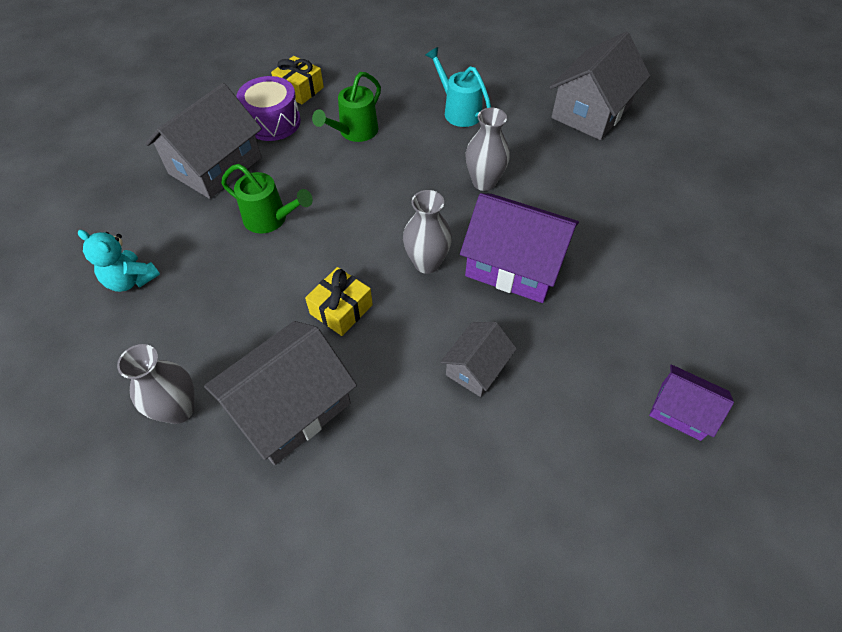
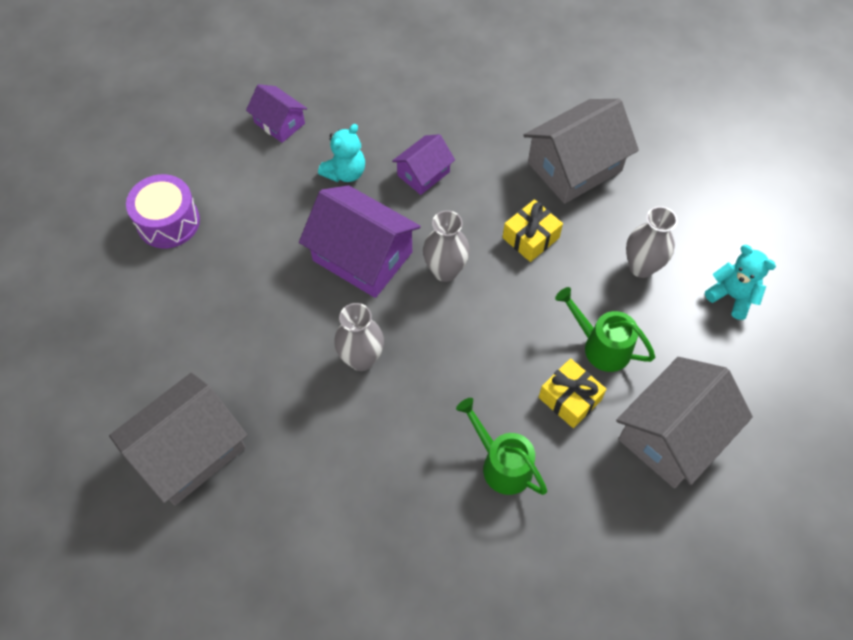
camera: 170 degrees left, 5 degrees up
(179, 409) = (662, 177): grey vase -> grey vase (641, 267)
(273, 122) = (607, 502): purple drum -> purple drum (168, 222)
(299, 89) = (573, 565): yellow gift -> yellow gift (569, 399)
(354, 132) = (501, 464): green watering can -> green watering can turned 90 degrees counterclockwise
(458, 111) = (360, 482): turquoise watering can -> none
(476, 367) = (423, 173): grey house -> purple house
(569, 354) = (345, 172): none -> turquoise teddy bear

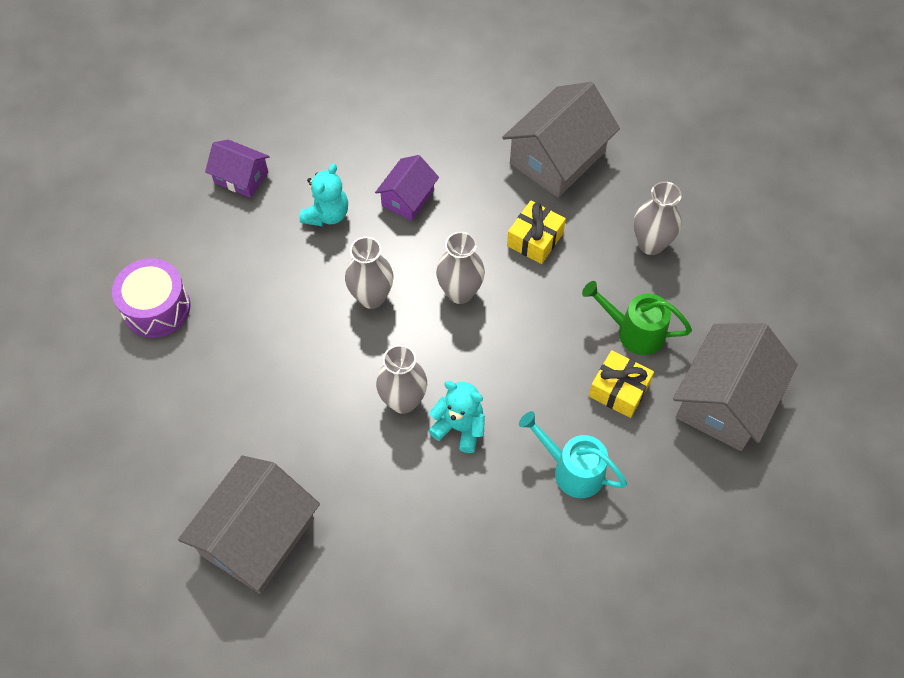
camera: 15 degrees left, 0 degrees up
(362, 256) = (371, 297): purple house -> grey vase
(501, 464) = (571, 469): green watering can -> turquoise watering can
(732, 296) = (744, 253): turquoise teddy bear -> turquoise teddy bear (459, 427)

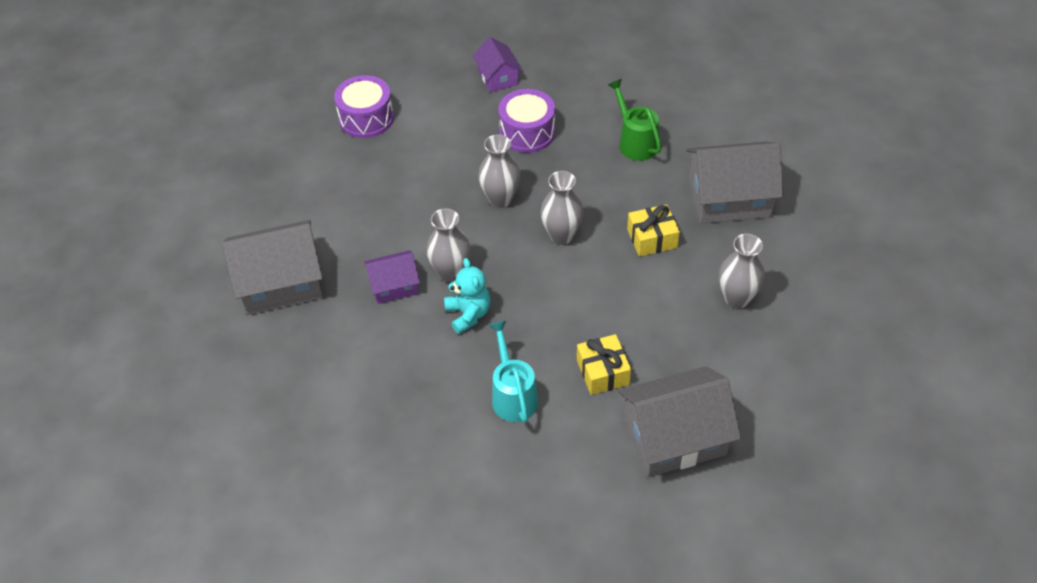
camera: 45 degrees right, 10 degrees down
(327, 214) = (527, 132): turquoise teddy bear -> purple drum
(408, 198) = (592, 156): purple house -> purple house (394, 285)
(633, 331) = (657, 344): green watering can -> green watering can (635, 142)

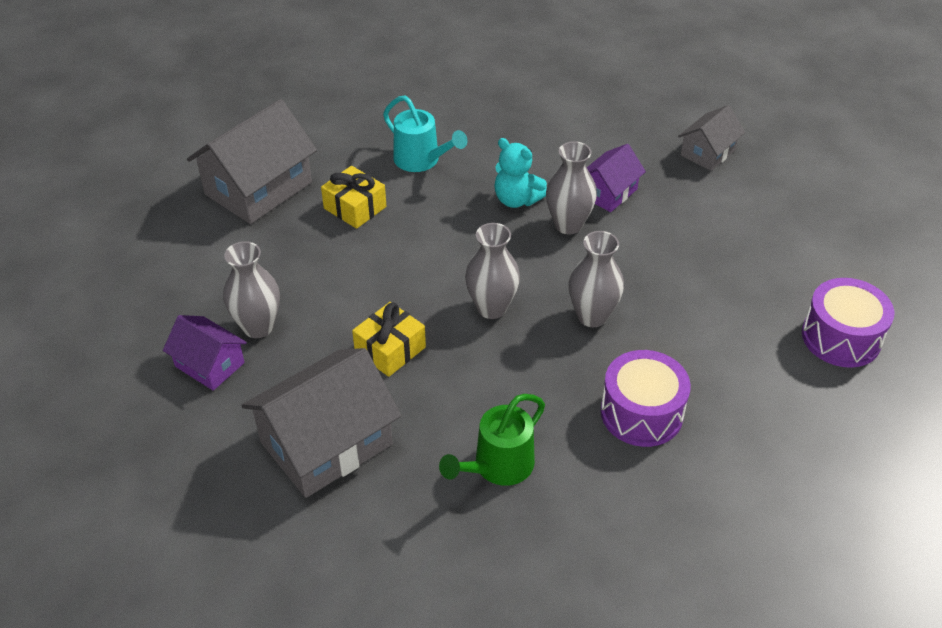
camera: 145 degrees right, 5 degrees down
(281, 283) = (707, 152): grey house -> grey house, size x0.56
(498, 77) = (759, 478): purple house -> purple house (209, 364)
(635, 142) = (497, 467): green watering can -> green watering can turned 105 degrees clockwise

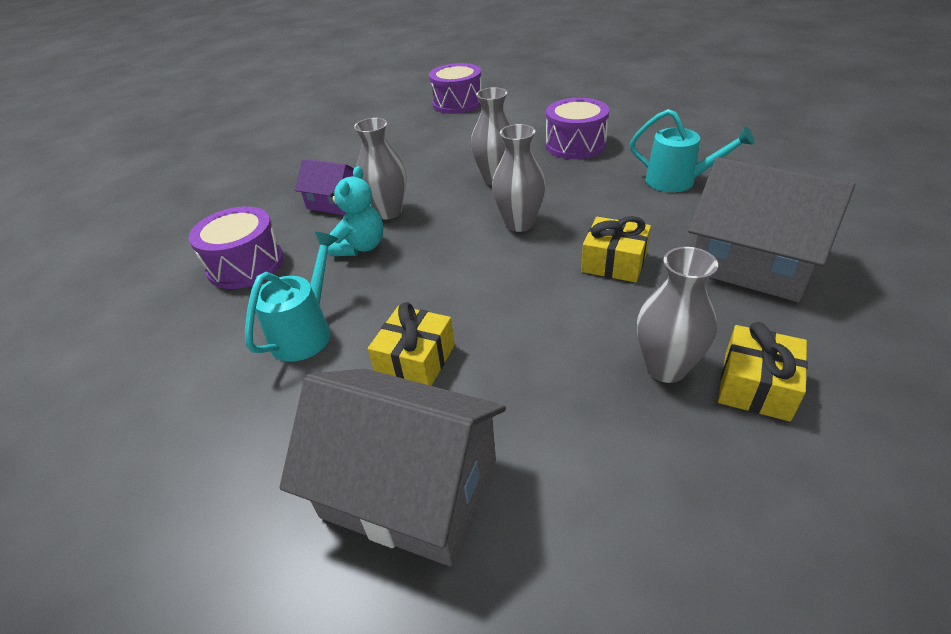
camera: 105 degrees left, 5 degrees down
(209, 364) = (756, 386): purple house -> yellow gift
(497, 467) = (678, 181): green watering can -> turquoise watering can
(530, 135) = (246, 265): none -> purple drum
(707, 152) = (267, 170): grey house -> none

